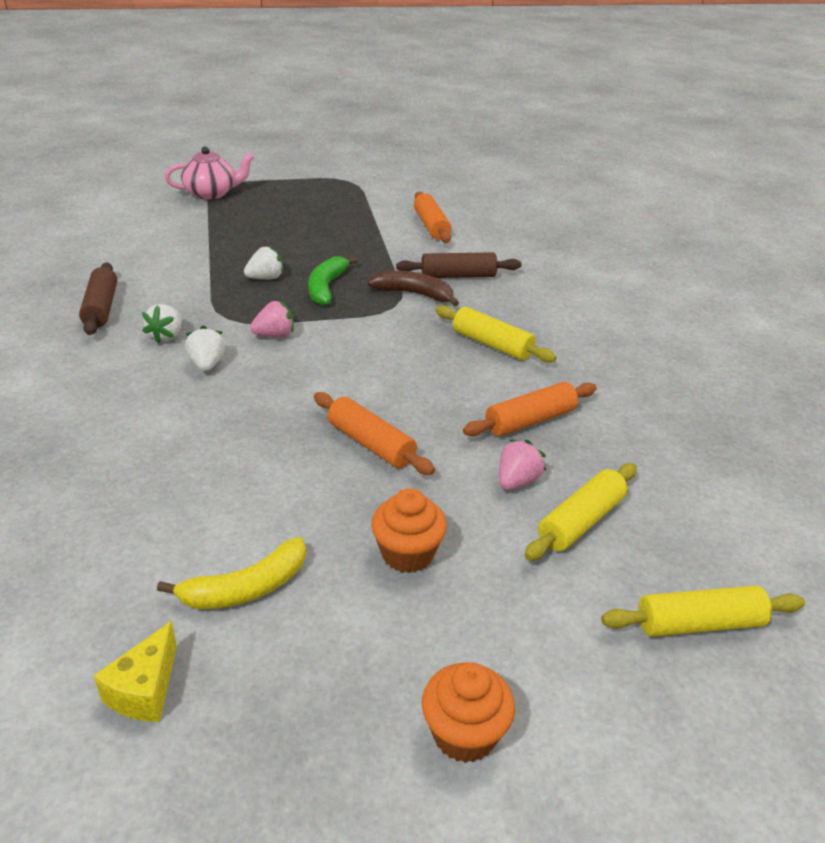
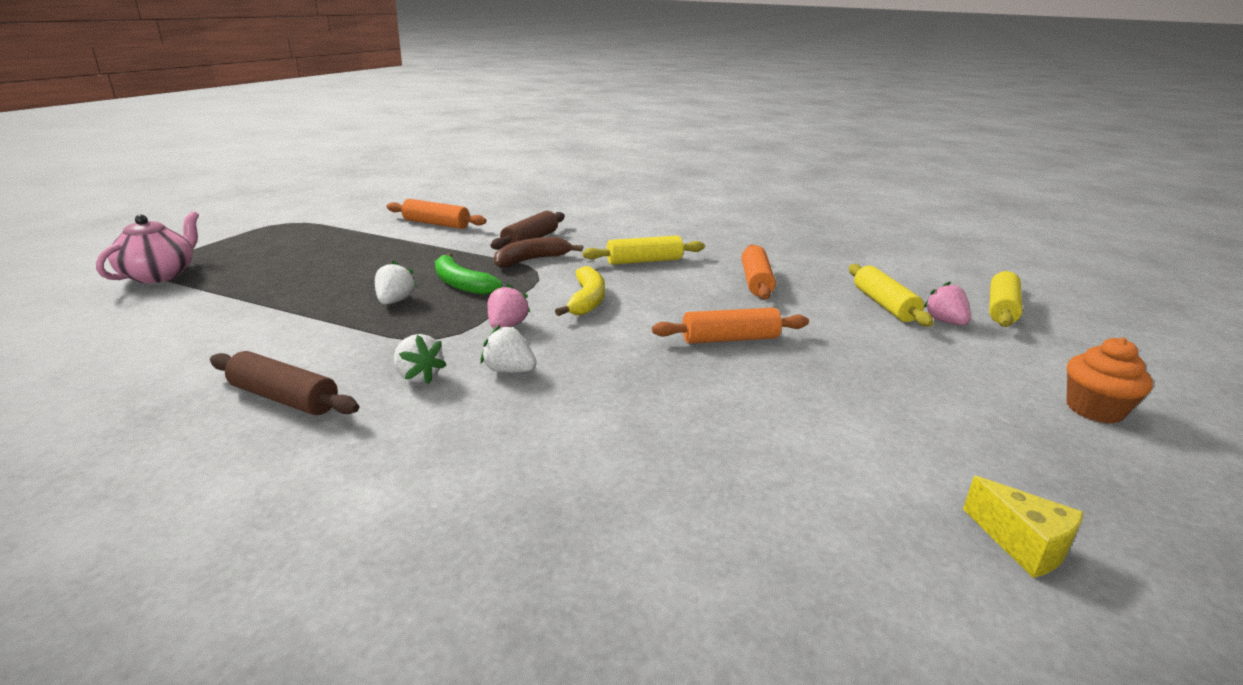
camera: 55 degrees left, 10 degrees down
(245, 588) = (894, 449): yellow banana -> yellow banana (586, 301)
(407, 554) = (886, 369): orange cupcake -> none
(517, 481) = (824, 308): pink strawberry -> pink strawberry (945, 321)

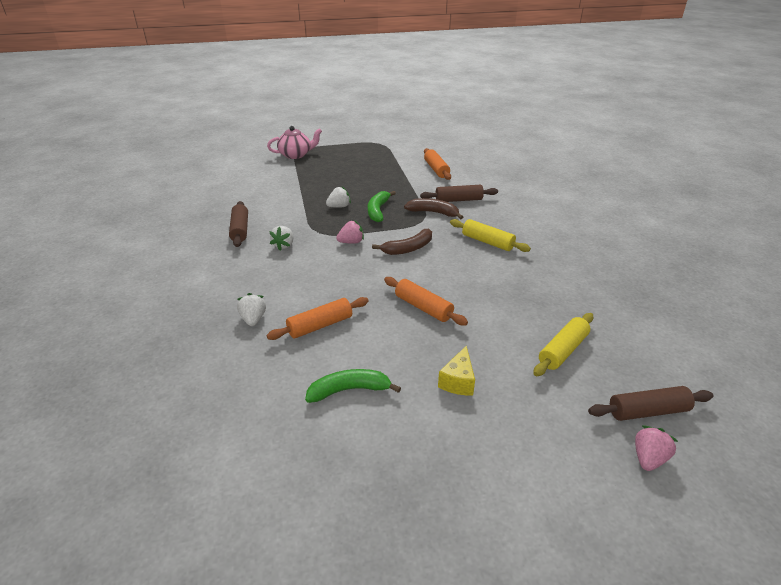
camera: 55 degrees right, 10 degrees up
(509, 370) = (312, 262): white strawberry -> white strawberry (253, 319)
(586, 301) = (408, 248): yellow banana -> brown banana
(756, 282) = (520, 289): orange rolling pin -> orange rolling pin (320, 325)
(863, 450) = (349, 390): none -> green banana
(945, 321) = (574, 385): pink strawberry -> pink strawberry (648, 458)
(1001, 309) = (647, 411): yellow rolling pin -> brown rolling pin
(1022, 545) = (310, 467): yellow cheese -> yellow cheese (458, 381)
(1094, 409) = (514, 486): orange cupcake -> none

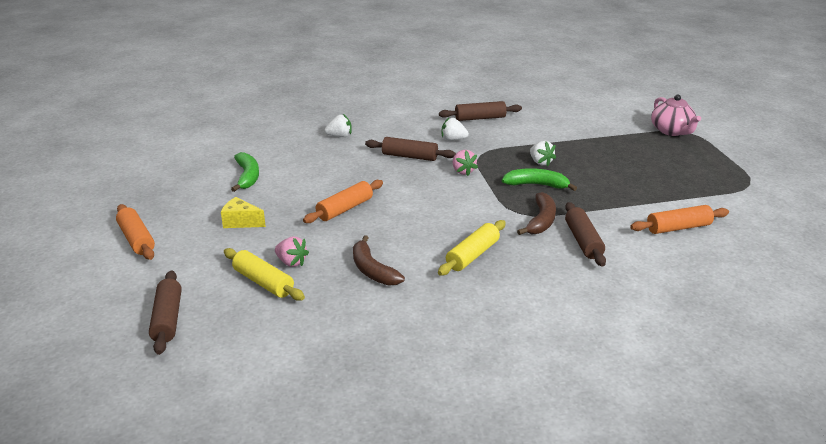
camera: 90 degrees right, 5 degrees down
(316, 270) = (409, 156): none -> brown rolling pin
(320, 325) = (327, 162): orange rolling pin -> orange rolling pin (136, 239)
(408, 248) = (453, 203): brown banana -> brown banana (372, 270)
(648, 458) = (120, 306): pink strawberry -> pink strawberry (291, 262)

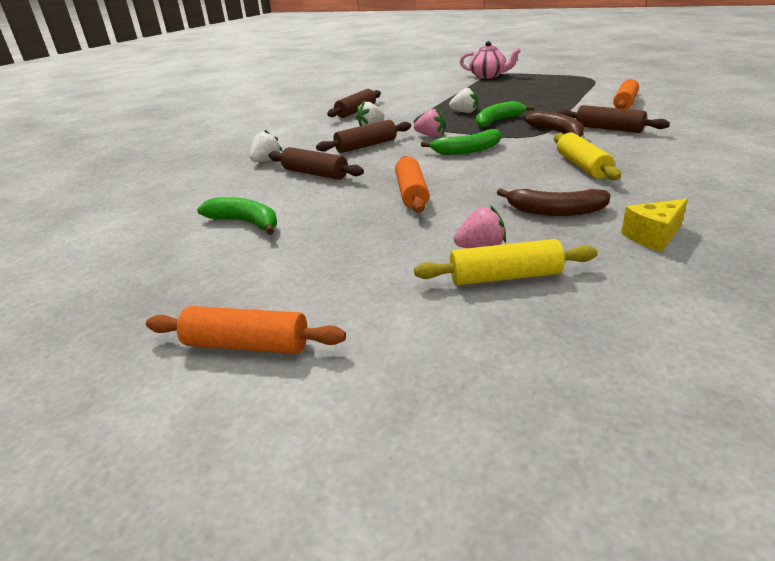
camera: 45 degrees left, 0 degrees up
(168, 319) = (517, 381): brown rolling pin -> brown rolling pin (315, 173)
(241, 222) = (340, 253): yellow cheese -> yellow cheese (653, 237)
(448, 198) = (467, 150): none -> green banana

